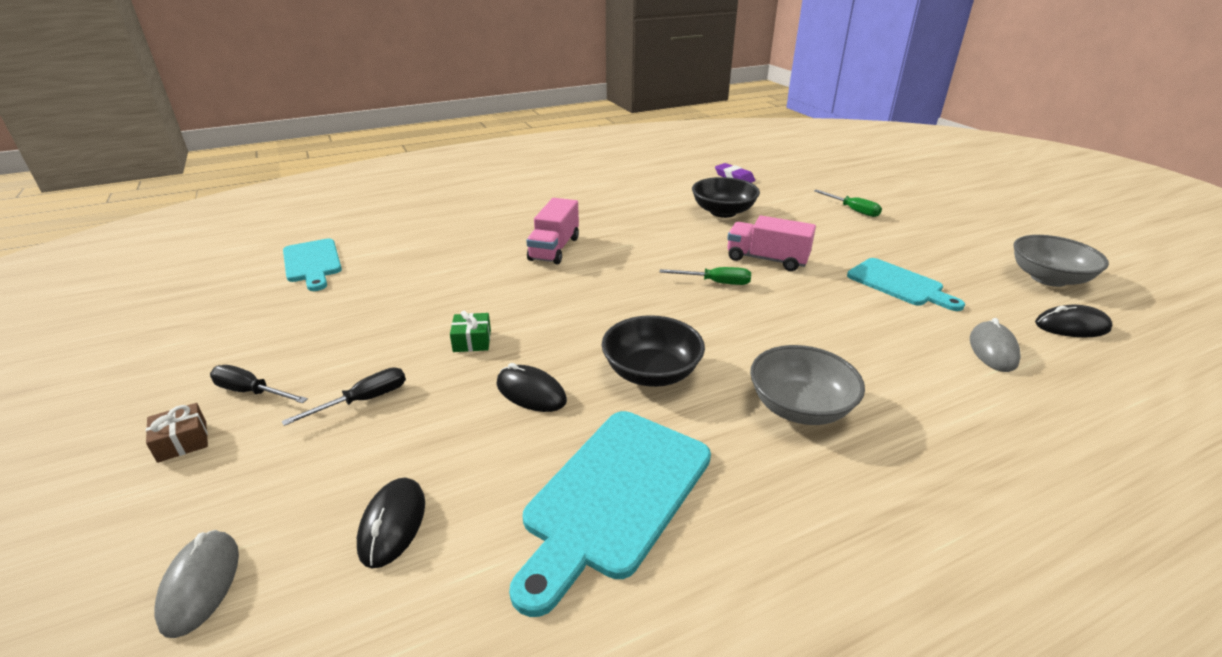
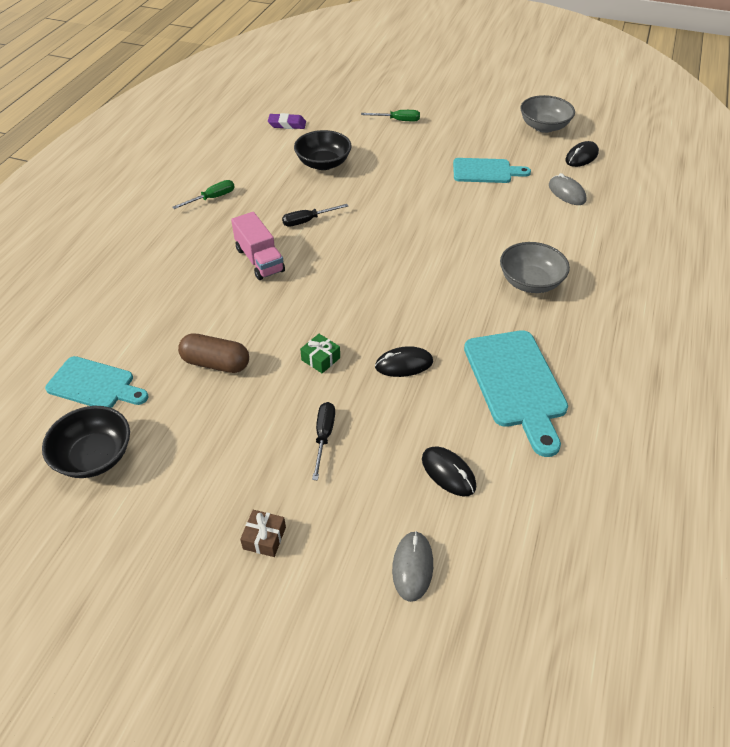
camera: 45 degrees left, 15 degrees up
(200, 584) = (412, 567): grey mouse -> grey mouse turned 60 degrees clockwise
(251, 392) = (246, 485): black screwdriver -> black screwdriver (307, 221)
(399, 295) = (216, 363): none -> brown capsule
(651, 372) = (444, 309): black bowl -> black bowl (94, 456)
(715, 283) = (395, 227): green screwdriver -> green screwdriver (212, 198)
(766, 259) = (400, 191): pink truck -> none

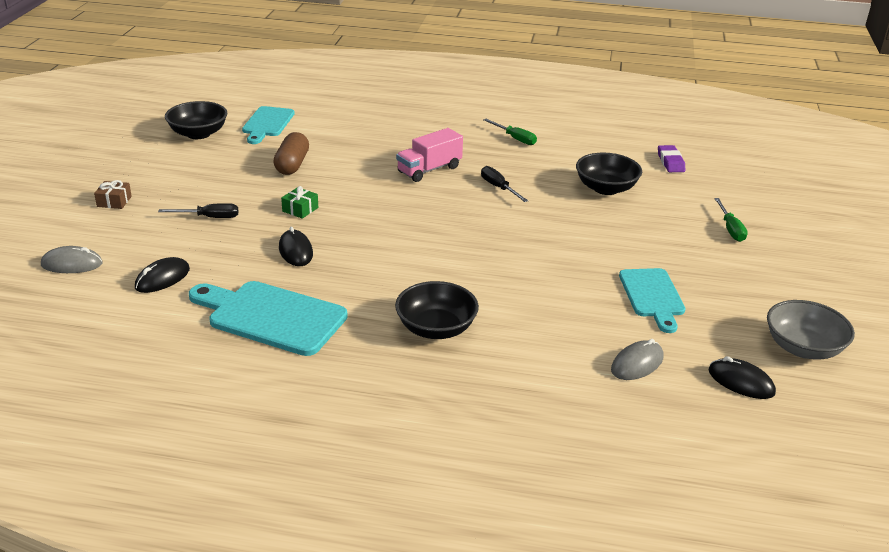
camera: 80 degrees right, 15 degrees down
(516, 384) = (271, 317): turquoise cutting board -> turquoise cutting board turned 45 degrees clockwise
(530, 282) = (436, 328): grey bowl -> black bowl

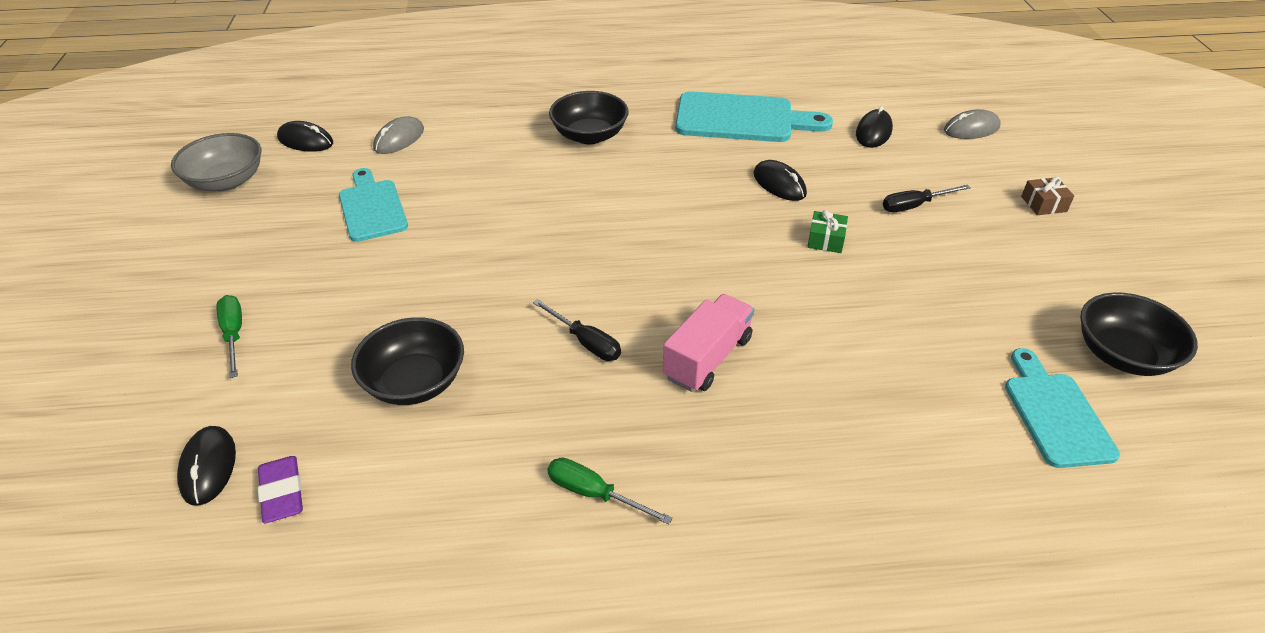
camera: 165 degrees right, 10 degrees up
(292, 165) = (912, 318): brown capsule -> none
(714, 176) = (208, 467): none -> black mouse

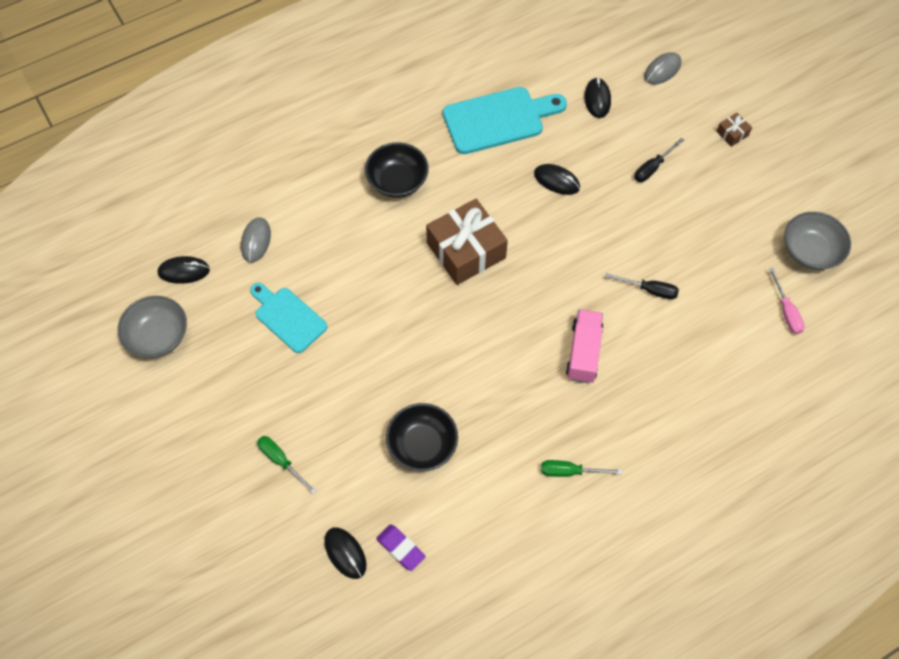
camera: 25 degrees left, 20 degrees up
(586, 342) = (506, 371): black screwdriver -> black screwdriver (649, 290)
(623, 212) = (466, 250): none -> brown gift
(825, 240) = (609, 223): green gift -> none
(1055, 414) = (786, 311): turquoise cutting board -> pink screwdriver
(1122, 355) = (810, 251): black bowl -> grey bowl

